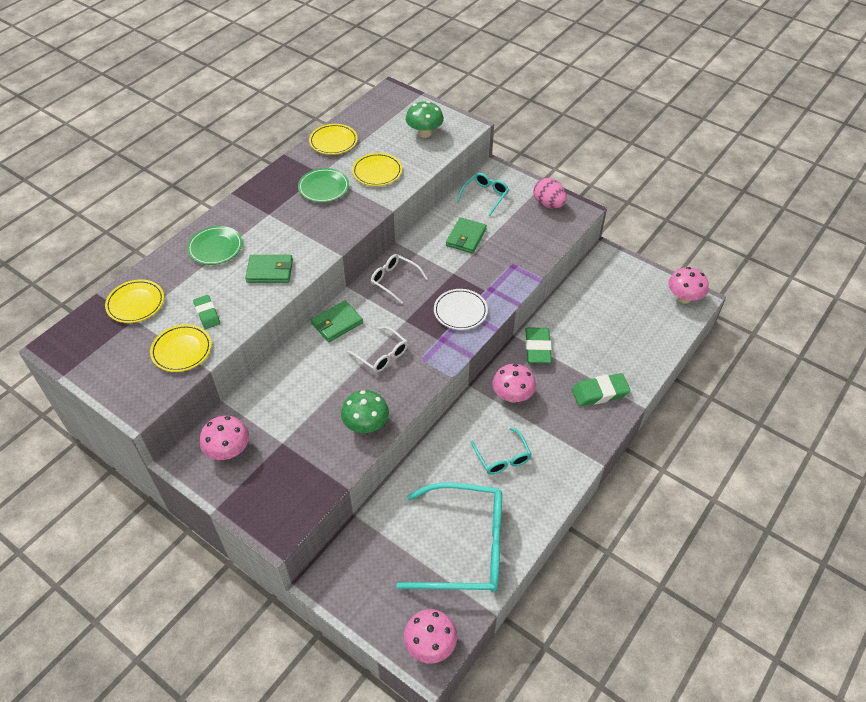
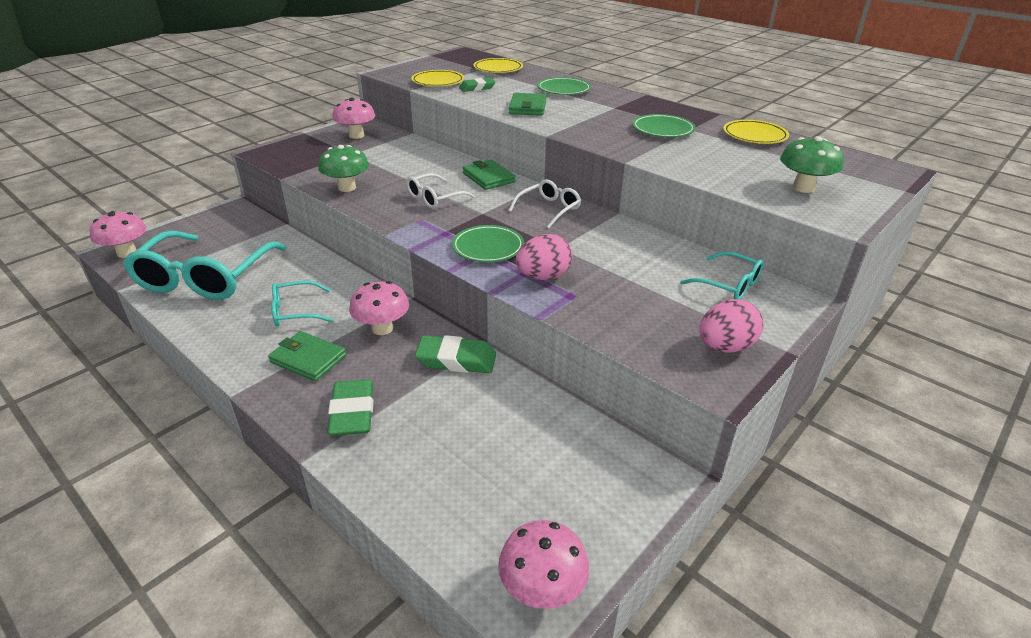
camera: 95 degrees right, 15 degrees down
(377, 172) = (701, 156): yellow plate -> none
(460, 311) = (488, 247): white plate -> green plate
(466, 237) = (630, 261): green wallet -> green wallet (308, 359)
(494, 279) = (543, 277): none -> pink egg

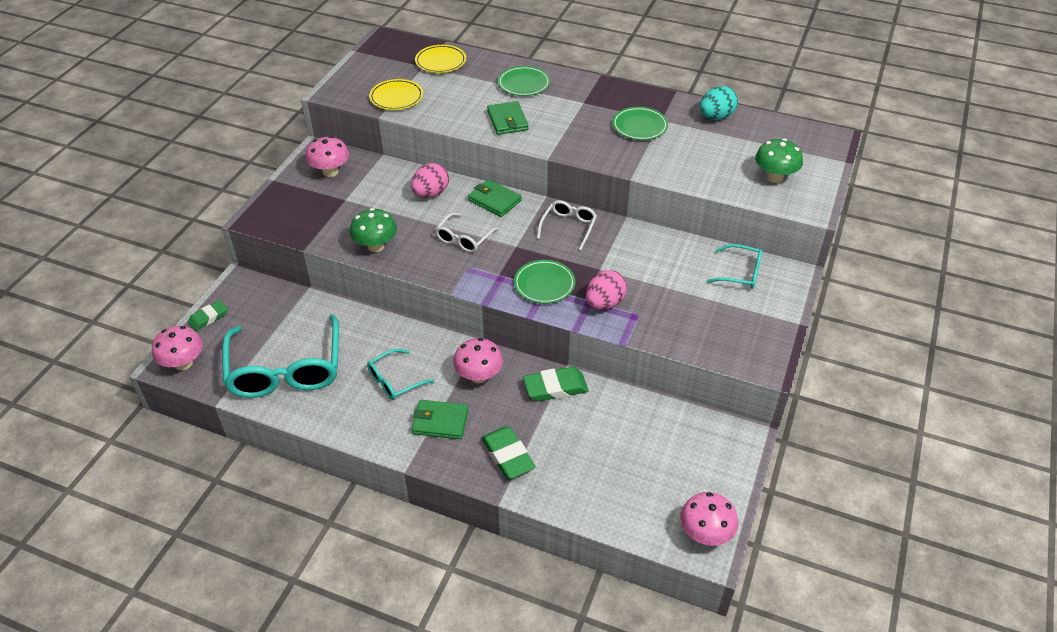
camera: 20 degrees left, 10 degrees up
(477, 88) = (441, 100): green eraser -> green eraser (208, 318)
(725, 347) = (759, 332): pink egg -> pink egg (430, 194)
(754, 135) = (716, 117): yellow plate -> turquoise egg

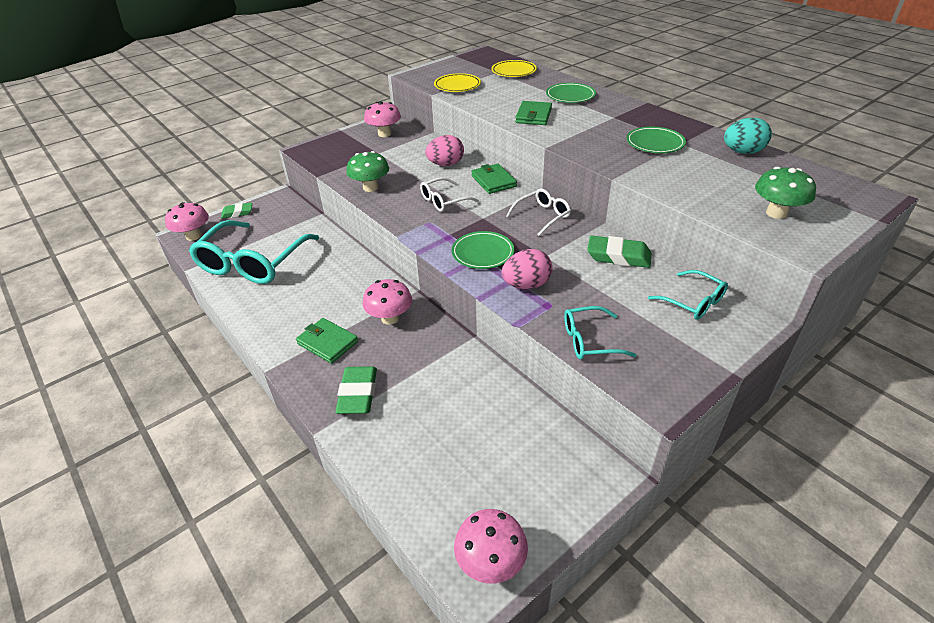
camera: 30 degrees right, 5 degrees down
(394, 381) = (321, 298): turquoise glasses -> turquoise glasses (589, 341)
(555, 387) = (448, 352): green eraser -> green eraser (618, 256)

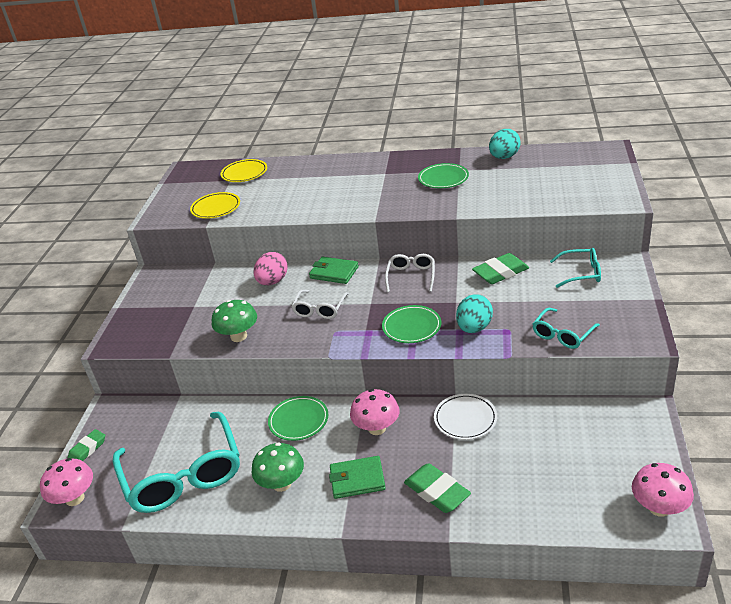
camera: 40 degrees left, 5 degrees down
(384, 134) = (171, 287): pink mushroom -> none
(454, 359) = (465, 419): none -> white plate
(526, 285) = (474, 328): pink egg -> turquoise egg
(533, 116) = (325, 201): green wallet -> none
(570, 96) = (326, 172): green plate -> green plate (298, 420)
(776, 213) = (579, 187): green mushroom -> green mushroom (282, 484)

